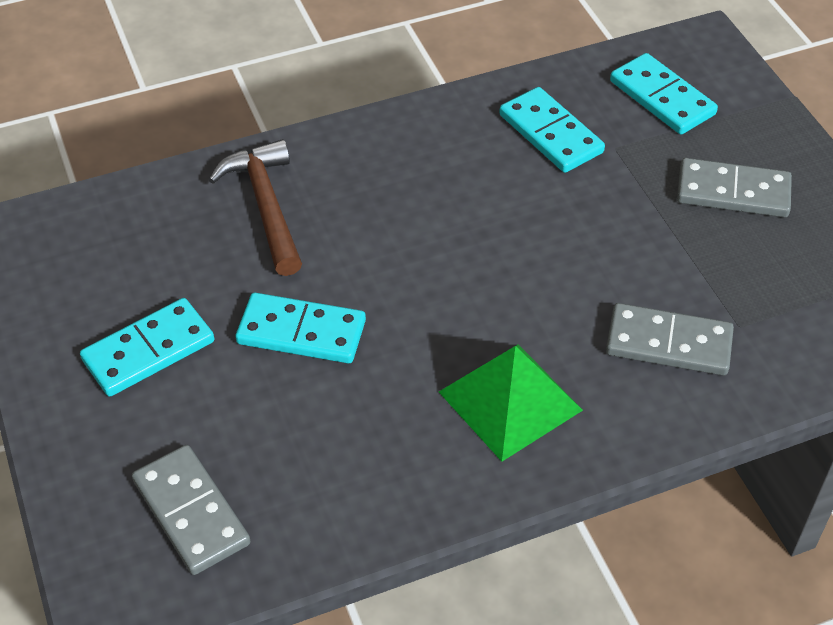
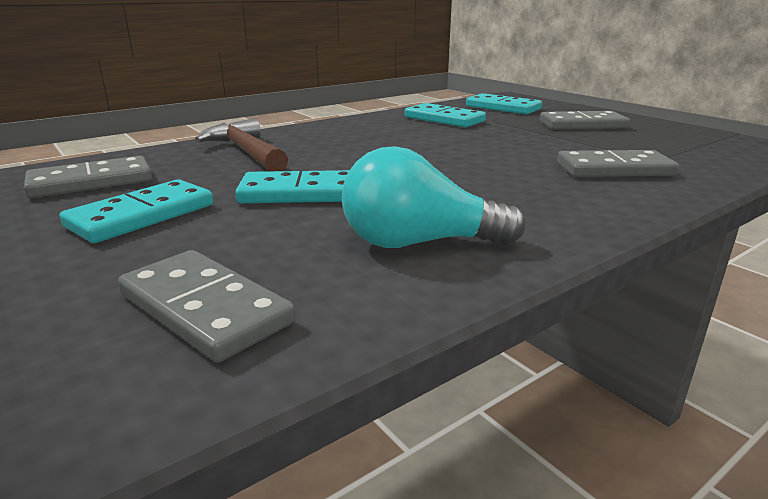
camera: 15 degrees left, 25 degrees down
(99, 261) = (91, 182): none -> grey domino
(379, 456) = (418, 243): none -> turquoise light bulb
(510, 400) = (517, 203): green pyramid -> none

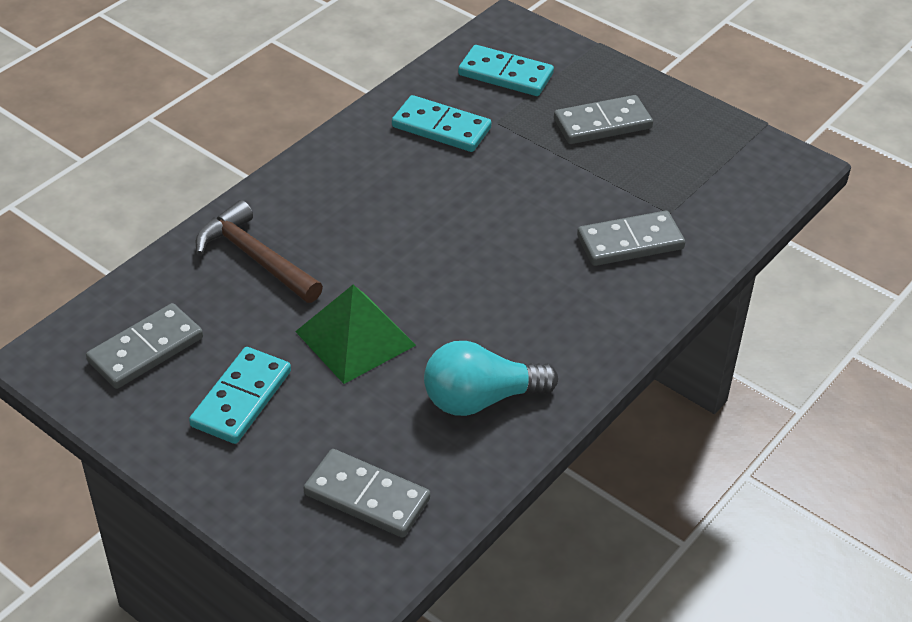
camera: 15 degrees left, 20 degrees up
(299, 193) = (355, 338): turquoise domino -> green pyramid

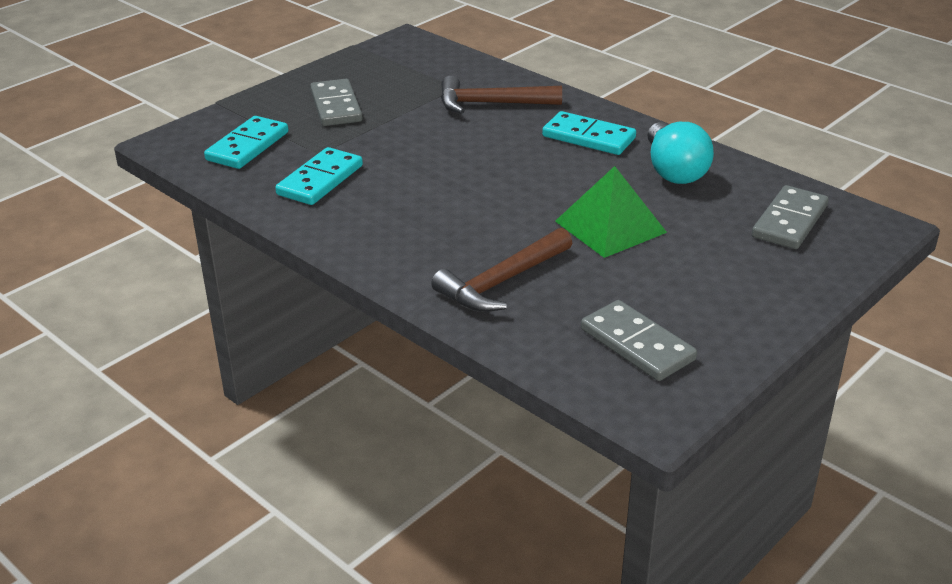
camera: 85 degrees left, 10 degrees down
(241, 399) = (694, 284): turquoise domino -> turquoise domino (588, 137)
(630, 242) = (491, 104): grey domino -> brown hammer

